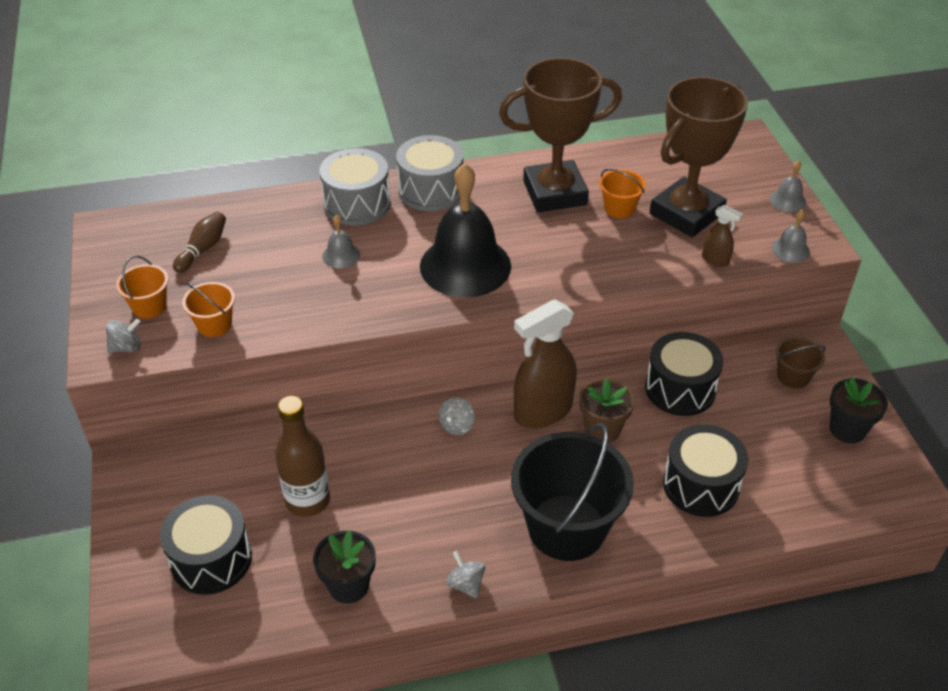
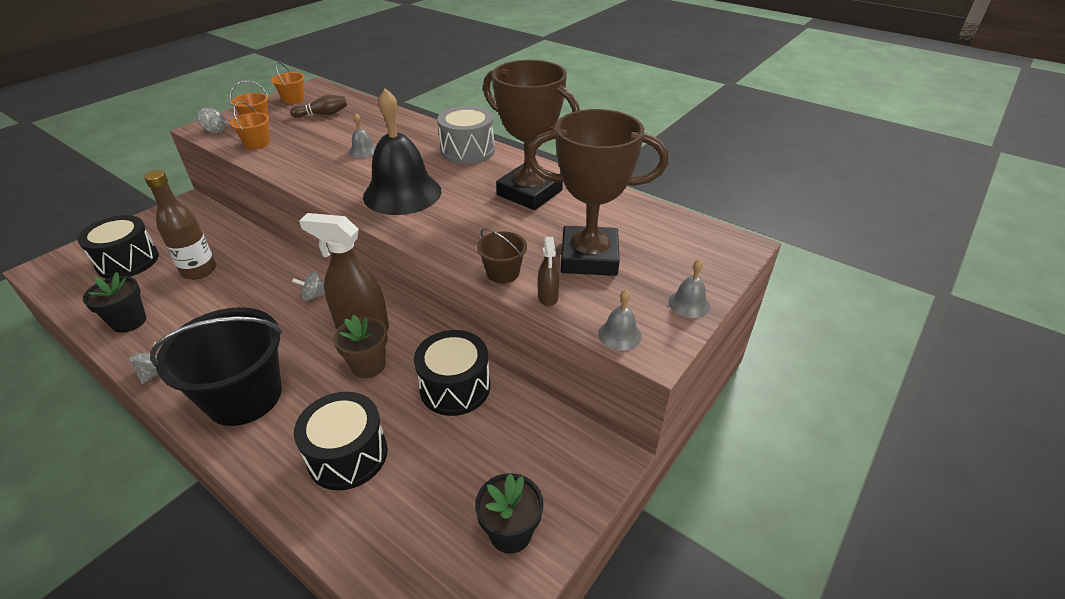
camera: 50 degrees right, 5 degrees down
(357, 204) = (421, 136): grey drum -> none
(619, 208) = (550, 225): orange bucket -> orange bucket (293, 99)
(793, 376) = (544, 454): brown bucket -> brown bucket (503, 273)

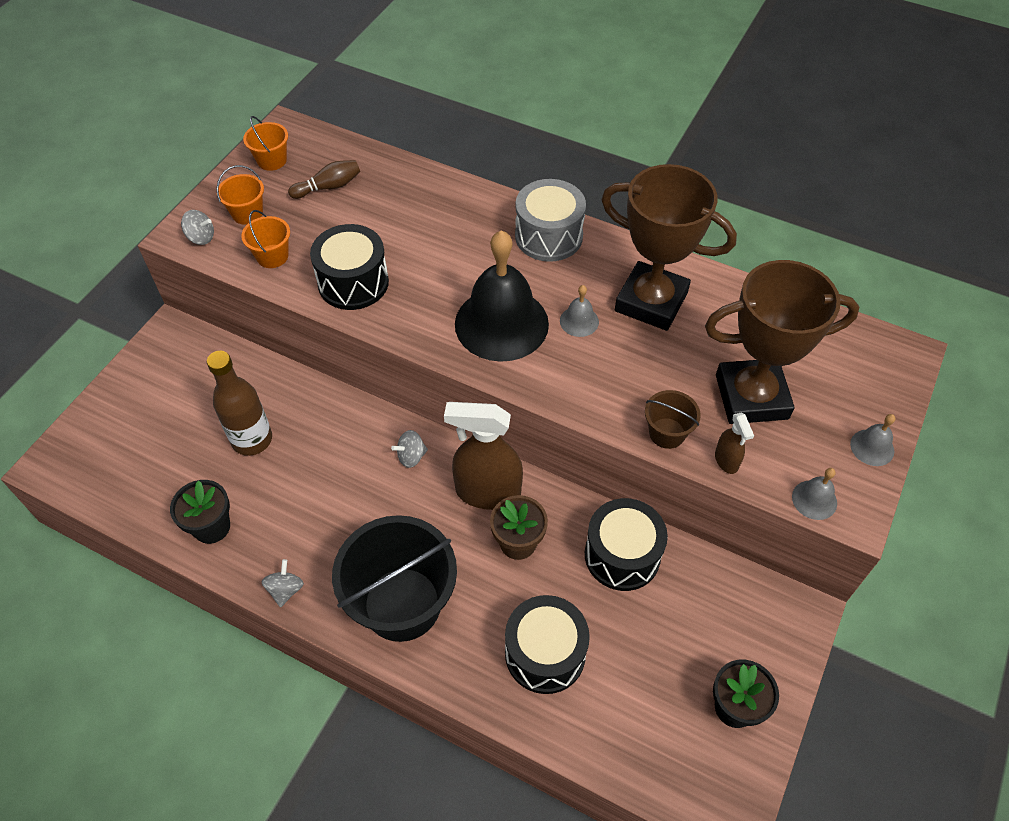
camera: 10 degrees left, 15 degrees up
(128, 261) = (153, 438): black drum -> black drum (353, 282)
(363, 151) = (418, 253): grey bell -> grey bell (579, 321)

